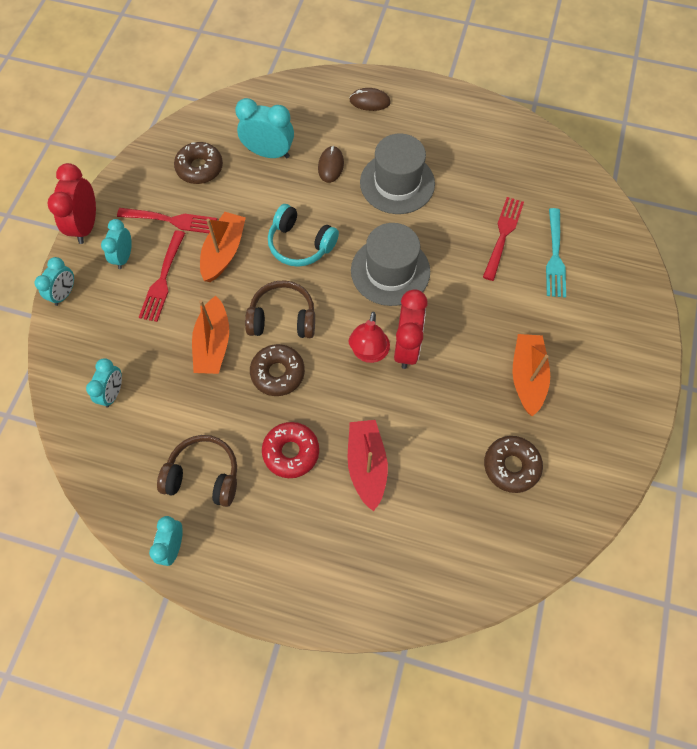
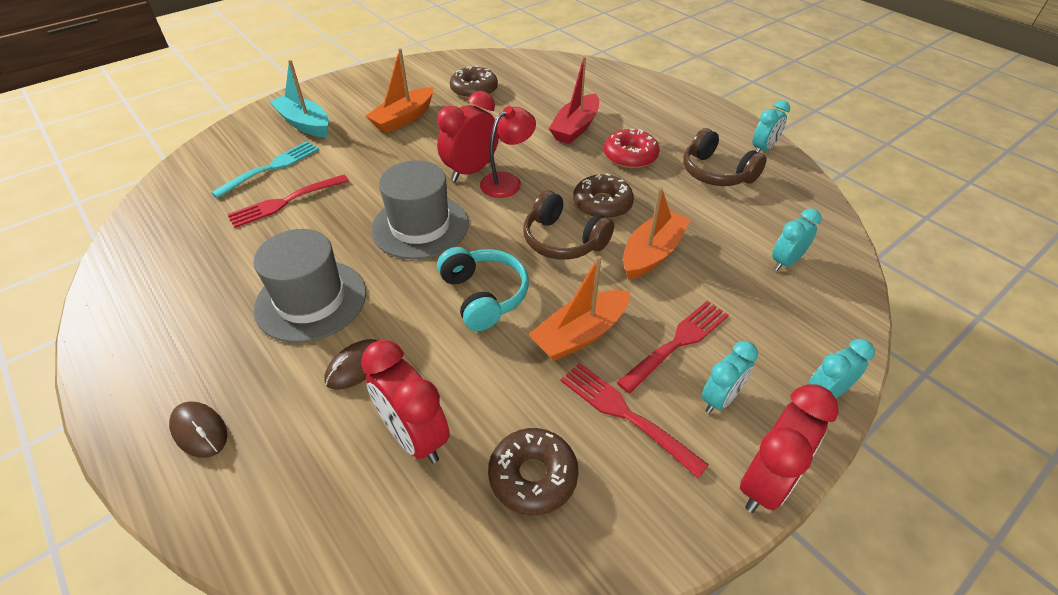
camera: 145 degrees left, 20 degrees down
(269, 153) = (414, 437): turquoise clock -> red clock
(597, 316) = (304, 124): none -> turquoise boat

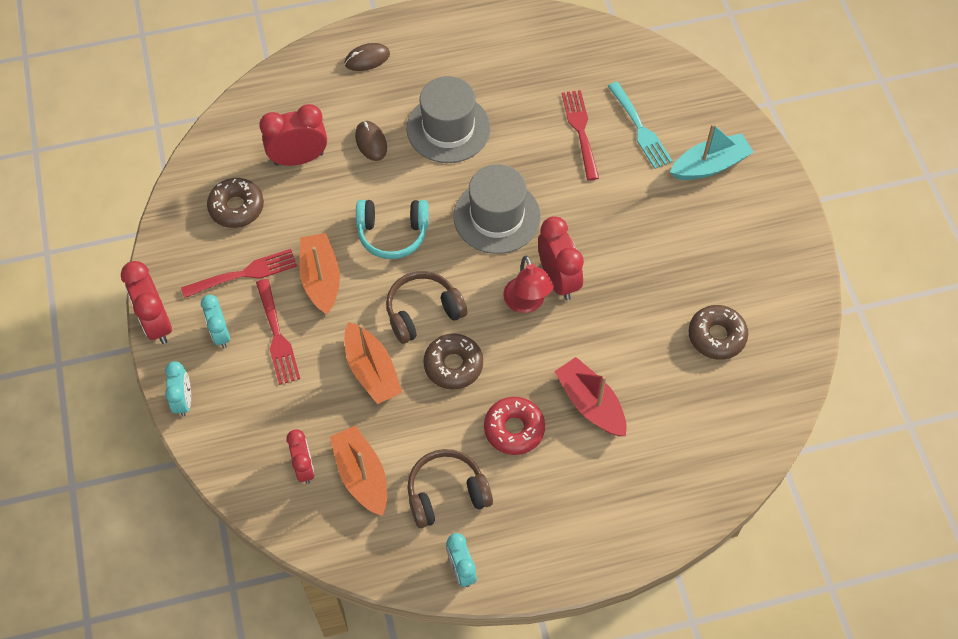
camera: 115 degrees right, 15 degrees up
(403, 118) = (682, 251): orange boat -> orange boat (361, 475)
(785, 262) = (304, 467): turquoise clock -> red clock

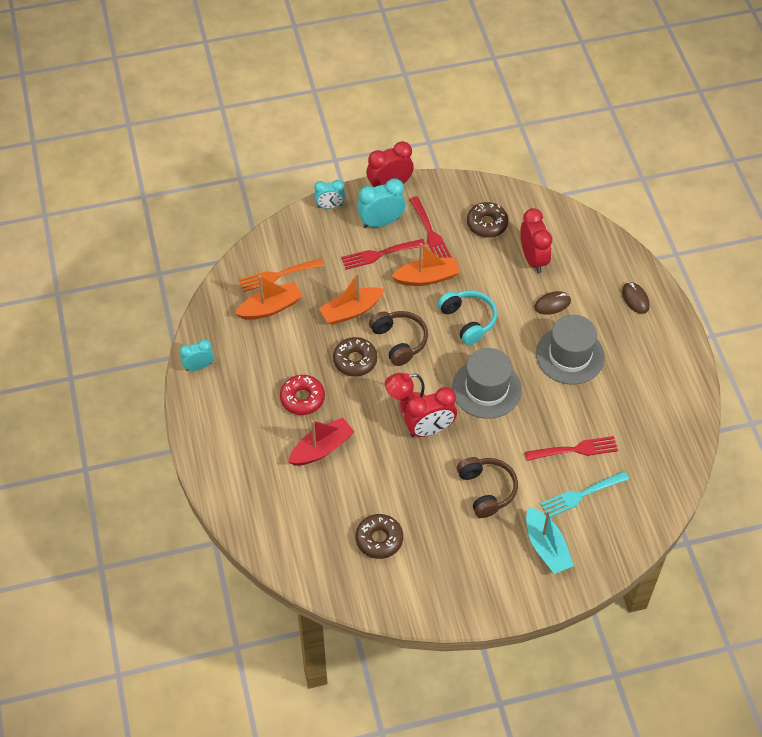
camera: 90 degrees right, 5 degrees down
(220, 334) = (381, 222): turquoise clock -> turquoise clock, size x1.56
(304, 467) = (278, 275): red clock -> orange fork
(392, 233) = (468, 320): turquoise headphones -> turquoise headphones turned 150 degrees clockwise
(447, 494) = (254, 357): brown headphones -> brown headphones (486, 490)

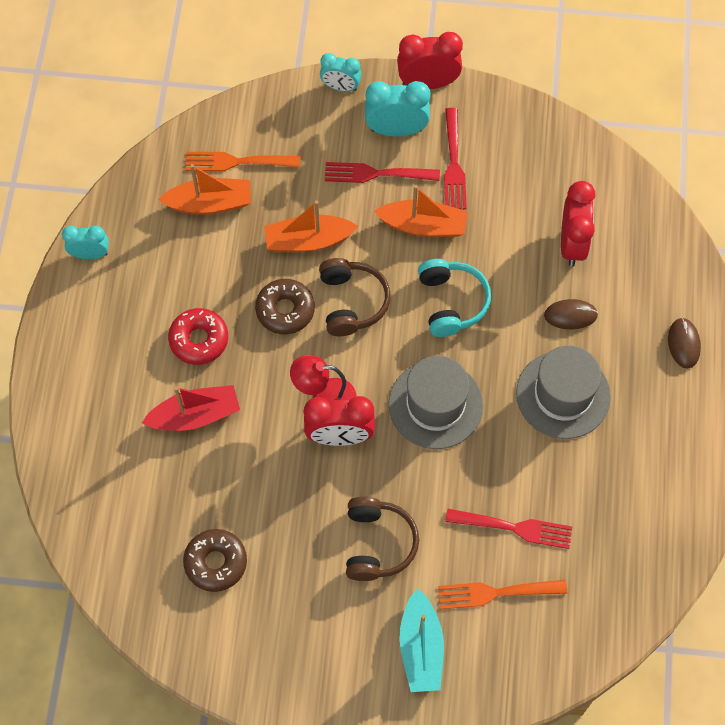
camera: 20 degrees right, 10 degrees up
(487, 224) = (532, 175): brown donut -> none
(581, 495) = (496, 592): turquoise fork -> orange fork

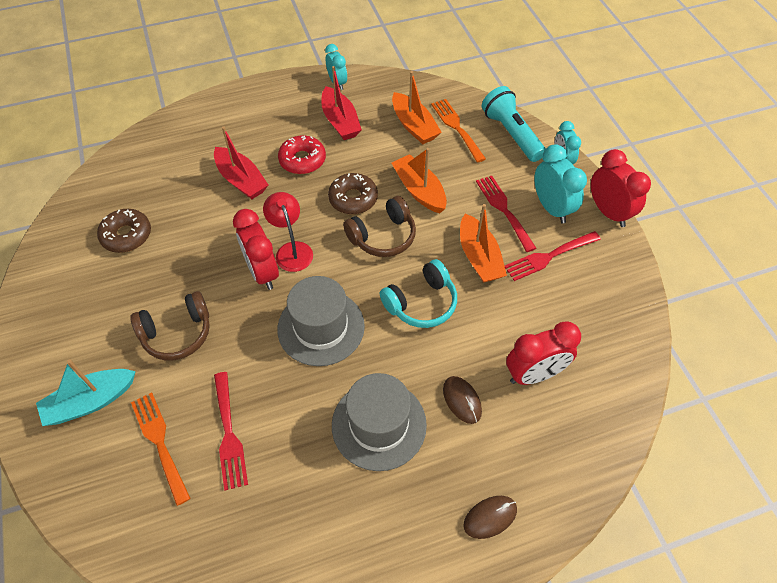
camera: 65 degrees right, 10 degrees down
(159, 276) = (340, 121): none -> red boat
(276, 113) = (511, 134): none -> turquoise flashlight

